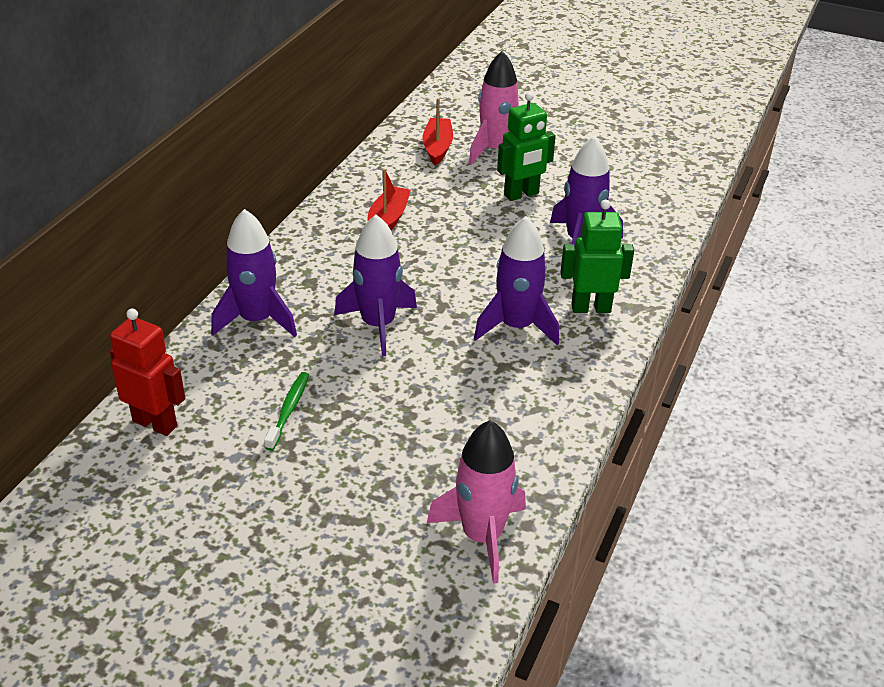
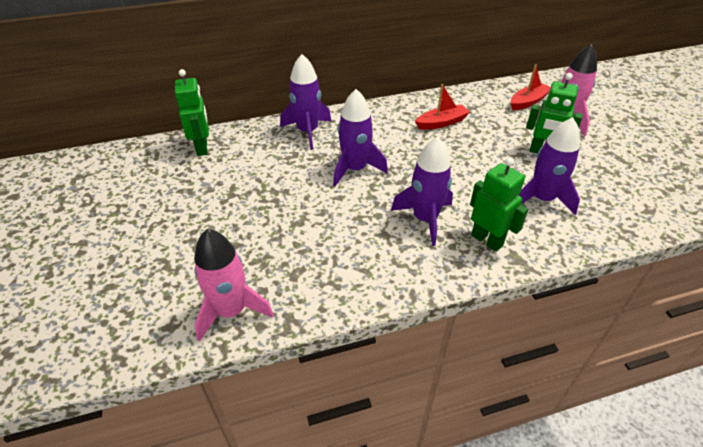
camera: 50 degrees right, 5 degrees up
(155, 423) = (202, 148): red robot -> green robot
(288, 410) = (255, 180): green toothbrush -> none

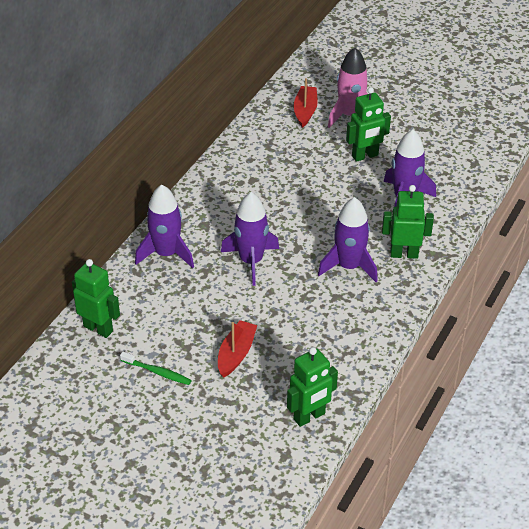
camera: 45 degrees left, 0 degrees up
(190, 197) = (157, 372): none -> green toothbrush
(231, 311) = (309, 416): pink rocket -> green robot
(441, 123) = (263, 175): red boat -> red boat (236, 354)

